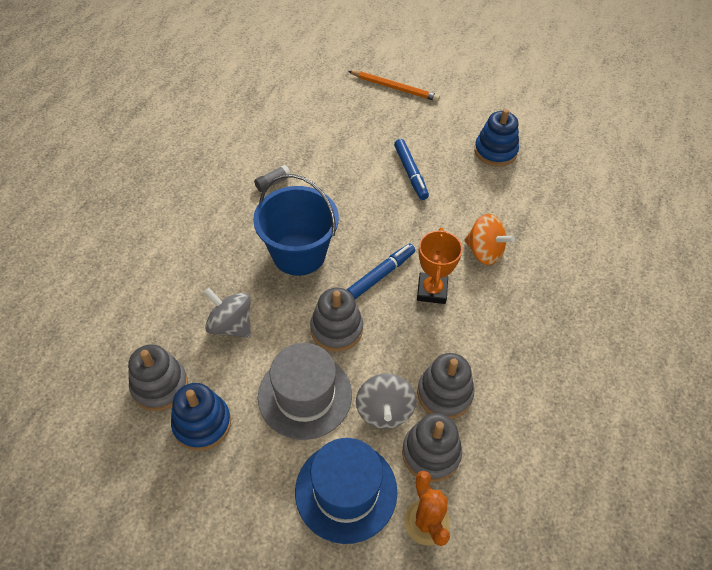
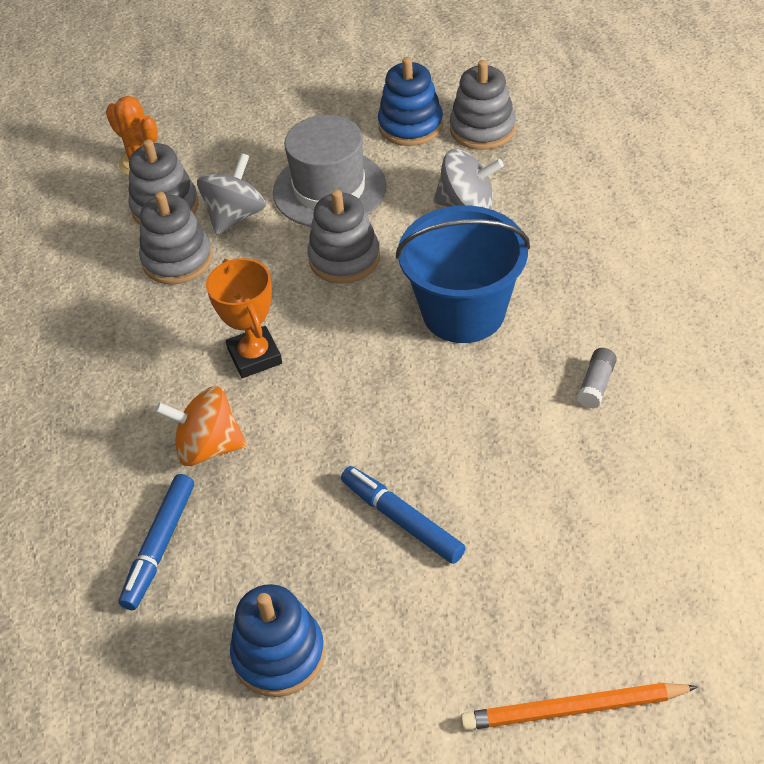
camera: 155 degrees right, 5 degrees down
(346, 491) = (232, 147): blue hat -> none
(381, 275) = (335, 342): blue marker -> blue marker (160, 546)
(384, 411) = (235, 216): grey spinning top -> grey spinning top turned 60 degrees clockwise

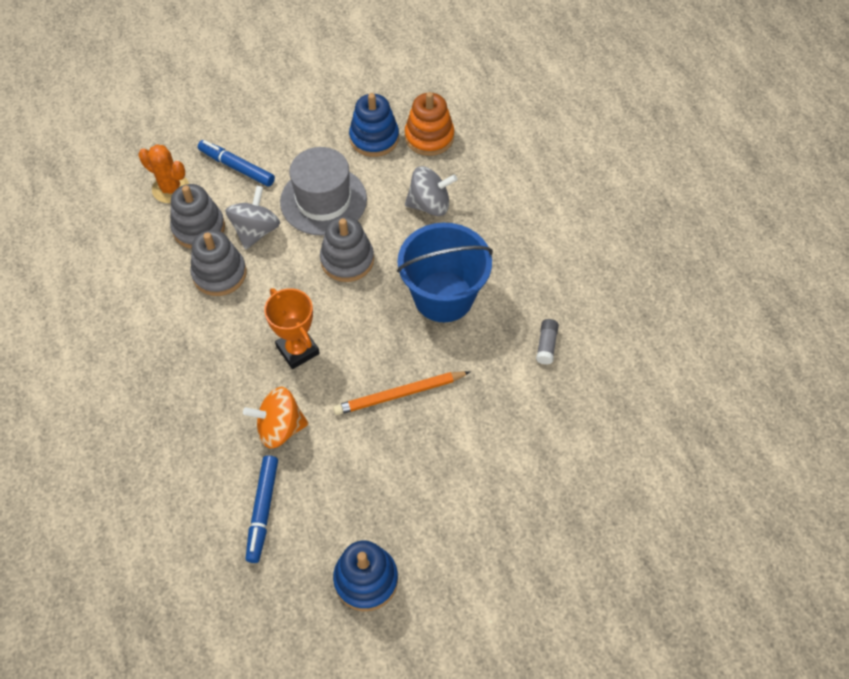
camera: 15 degrees left, 10 degrees up
(402, 520) = (430, 467): blue marker -> blue marker (237, 167)
(482, 129) = (429, 137): grey stacking toy -> orange stacking toy
(573, 709) = (569, 588): orange pencil -> orange pencil (399, 394)

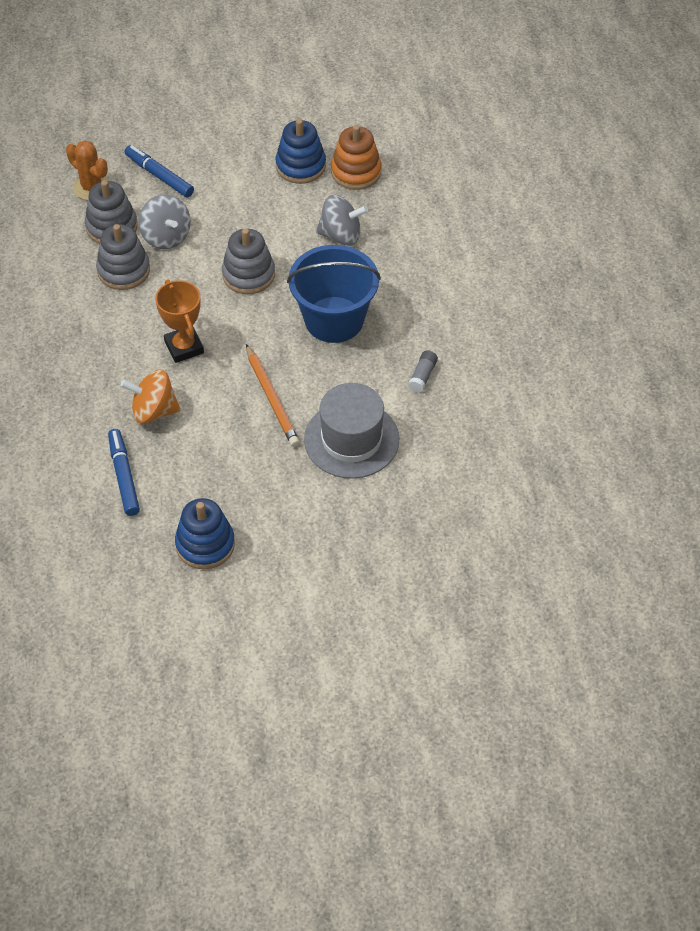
camera: 10 degrees right, 5 degrees down
(256, 231) = (166, 236): grey spinning top -> grey spinning top turned 120 degrees clockwise
(263, 511) = (124, 476): blue marker -> blue marker turned 150 degrees clockwise
(323, 200) = (237, 217): grey hat -> grey hat (351, 439)
(399, 394) = (271, 398): orange pencil -> orange pencil turned 105 degrees counterclockwise

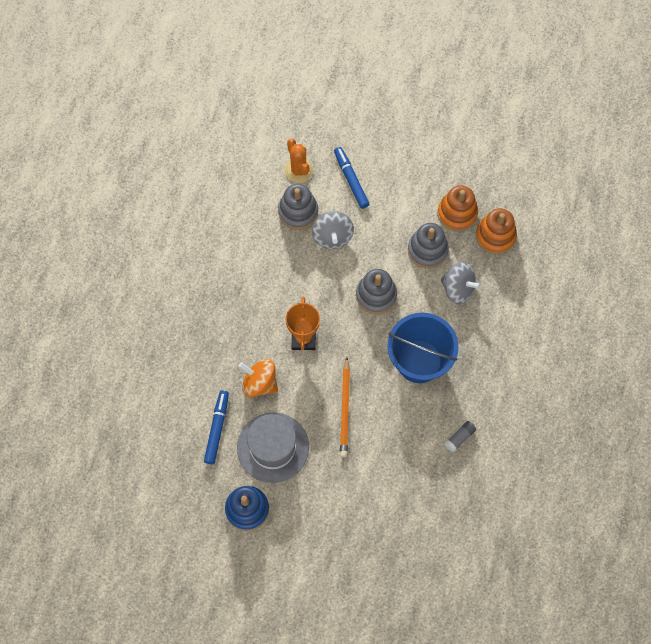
camera: 25 degrees right, 15 degrees up
(123, 270) = (290, 254): grey stacking toy -> grey stacking toy (427, 250)
(300, 166) = (457, 213): blue stacking toy -> orange stacking toy
(351, 439) = (384, 469): grey hat -> grey hat (273, 447)

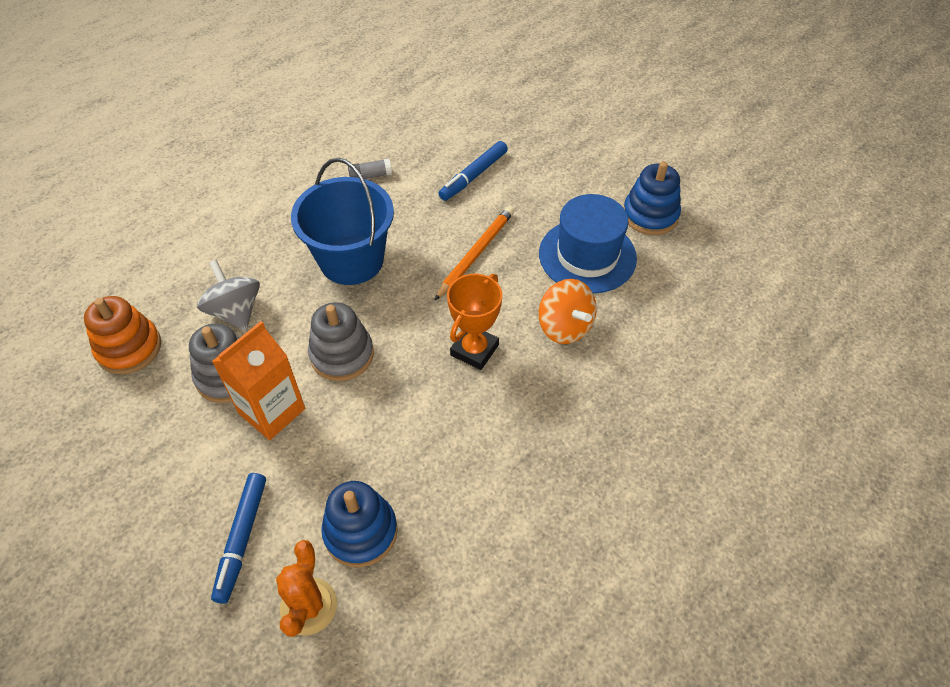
camera: 150 degrees left, 15 degrees down
(217, 428) = (648, 304): blue marker -> blue marker (473, 176)
(273, 447) = (587, 256): grey hat -> blue hat
(298, 212) = (360, 532): grey stacking toy -> blue stacking toy
(332, 236) = (338, 463): grey spinning top -> none
(388, 244) = (272, 411): none -> orange carton
(457, 213) = (145, 402): orange stacking toy -> none

